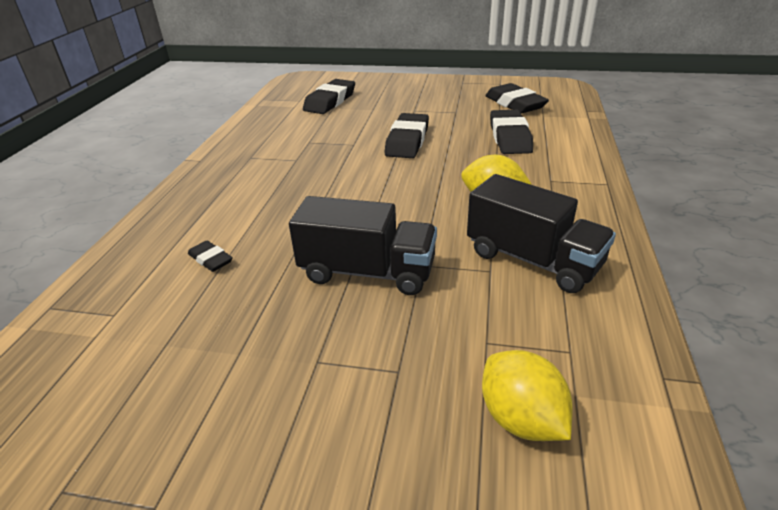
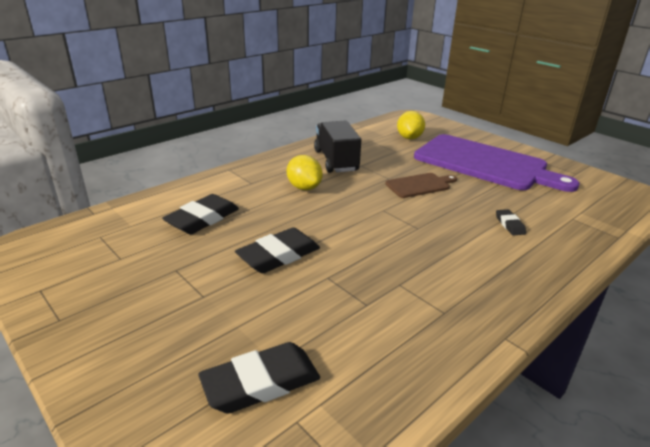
camera: 145 degrees left, 5 degrees down
(292, 402) = (485, 163): none -> purple cutting board
(367, 272) = (419, 185): black truck -> brown cutting board
(515, 104) = (112, 250): black eraser -> none

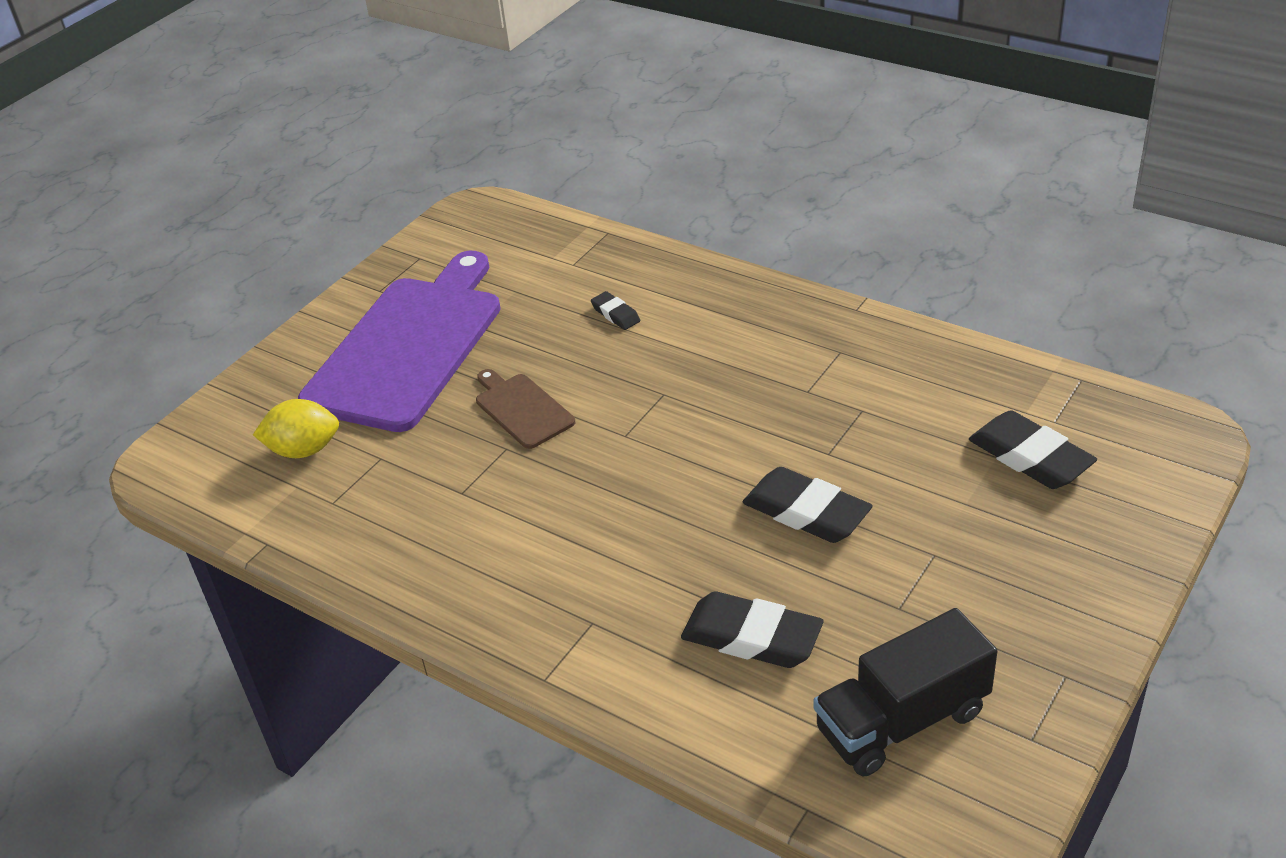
camera: 100 degrees left, 10 degrees up
(304, 187) = (584, 544): yellow lemon -> none
(336, 161) = (452, 530): black truck -> black truck (902, 721)
(509, 225) = (615, 314): black eraser -> black eraser turned 75 degrees clockwise

